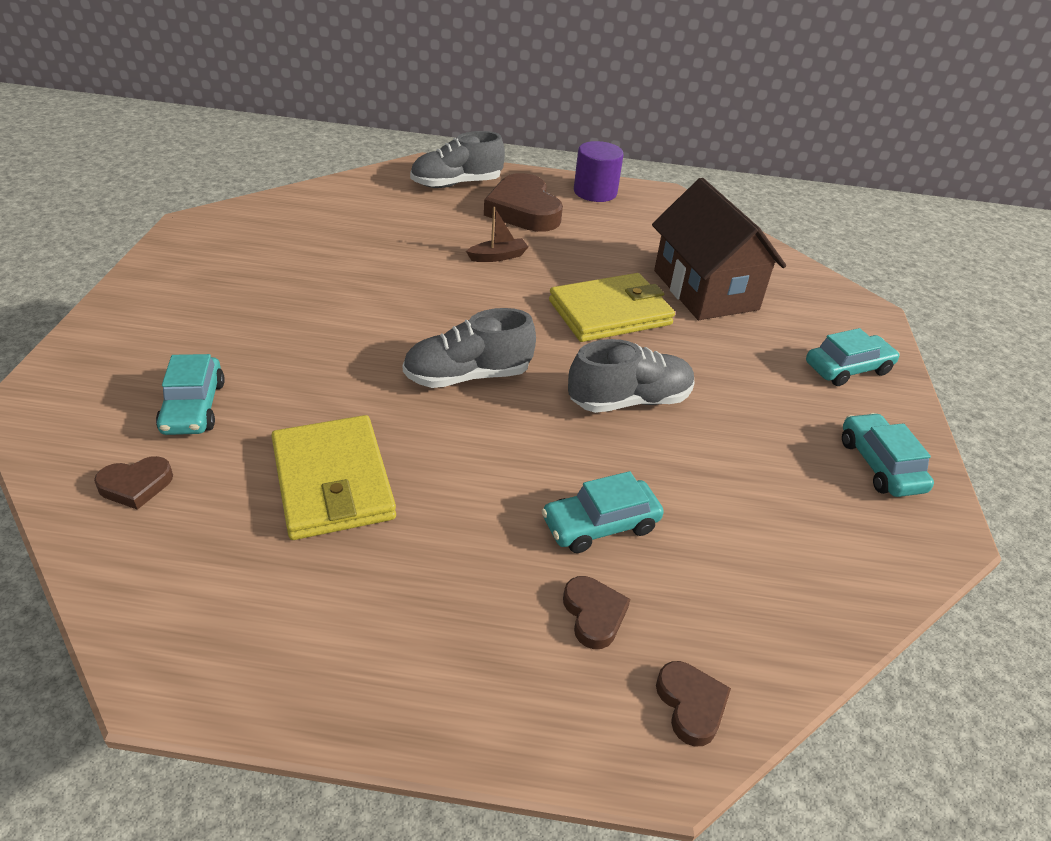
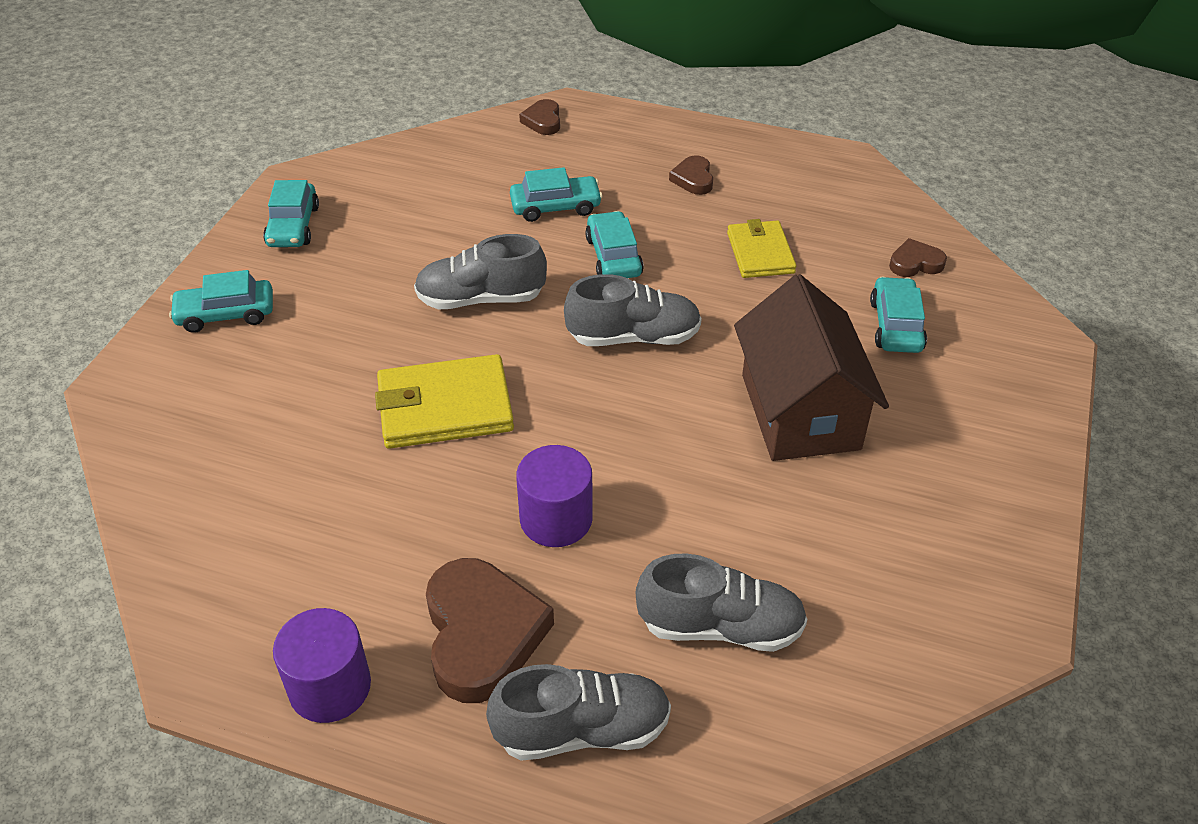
camera: 165 degrees left, 5 degrees up
(333, 481) = (760, 253): yellow wallet -> yellow wallet, size x0.66
(382, 218) = (720, 626): none -> grey shoe
(498, 256) = (556, 519): brown boat -> purple cylinder
(508, 460) = (613, 256): none -> turquoise car
(594, 614) = (582, 161): brown heart -> brown heart (693, 179)
(705, 290) = (299, 435): brown house -> brown house (800, 412)

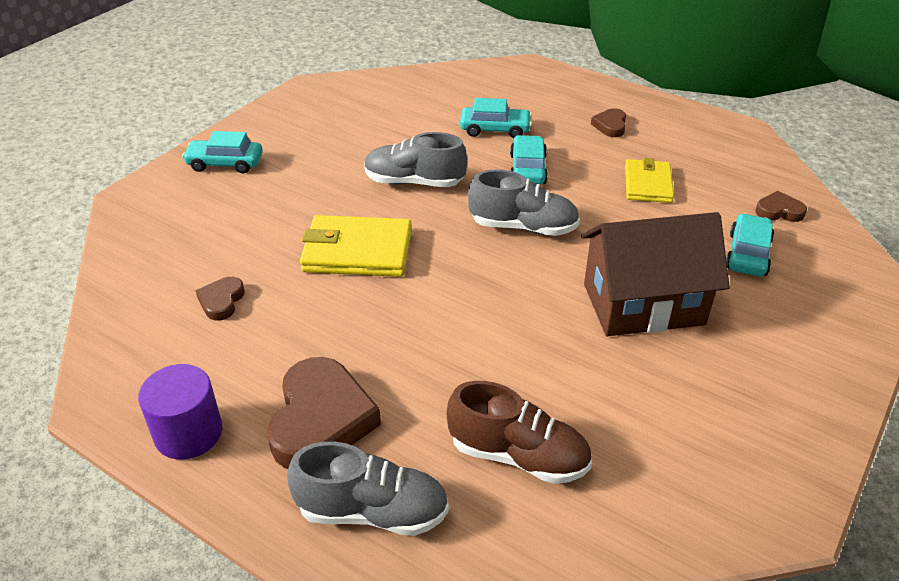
camera: 15 degrees right, 5 degrees down
(293, 226) = (297, 115): turquoise car -> none
(543, 121) = (506, 72): brown heart -> brown heart (221, 301)
(556, 519) = (412, 346): purple cylinder -> none
(720, 626) = (518, 456): grey shoe -> brown shoe
(800, 412) = (643, 304): brown house -> brown house turned 75 degrees clockwise

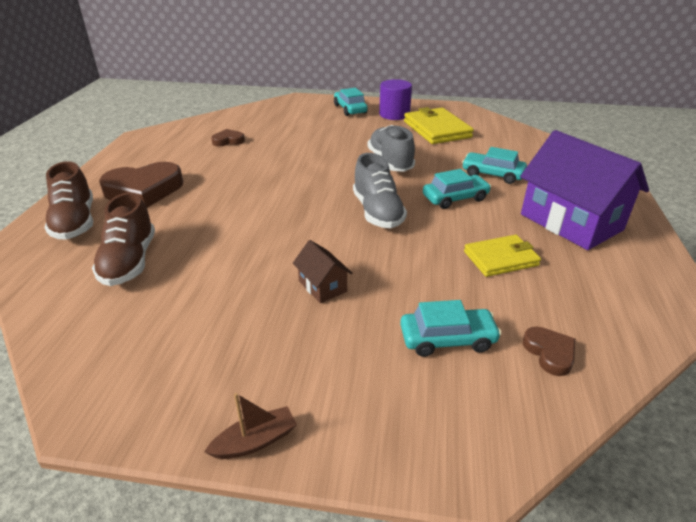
camera: 65 degrees right, 5 degrees down
(188, 433) = (125, 160): purple cylinder -> purple cylinder (394, 114)
(357, 251) = (299, 163): yellow wallet -> yellow wallet (436, 129)
(373, 511) = (75, 222): grey shoe -> brown shoe
(495, 129) = (492, 174): turquoise car -> turquoise car turned 135 degrees clockwise
(610, 126) = (571, 222): brown heart -> purple house
(643, 304) = (322, 286): brown house -> brown house, size x0.45
(841, 398) = (255, 441): none -> brown boat

